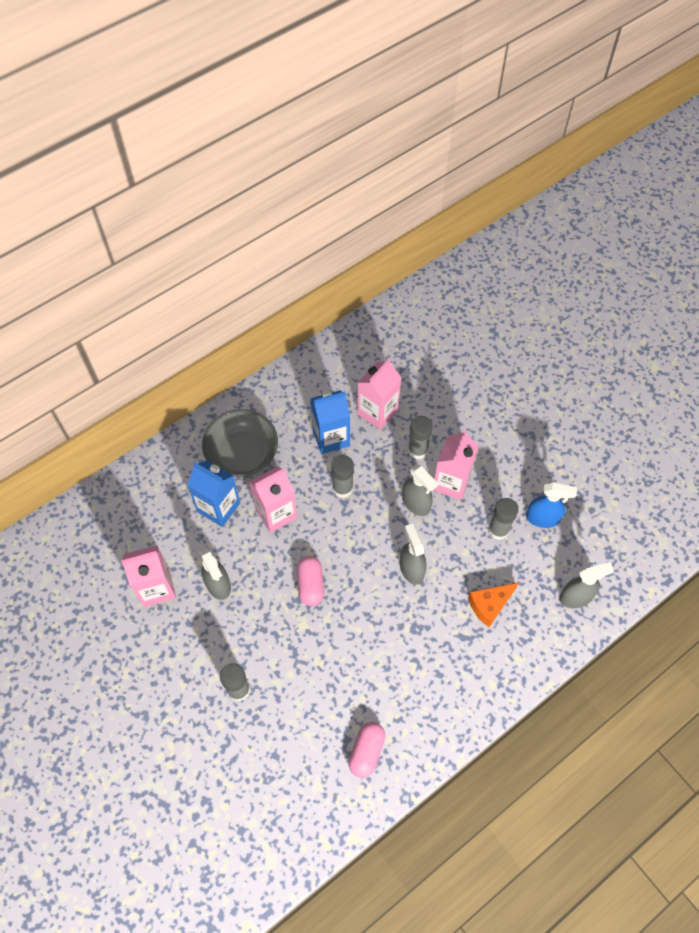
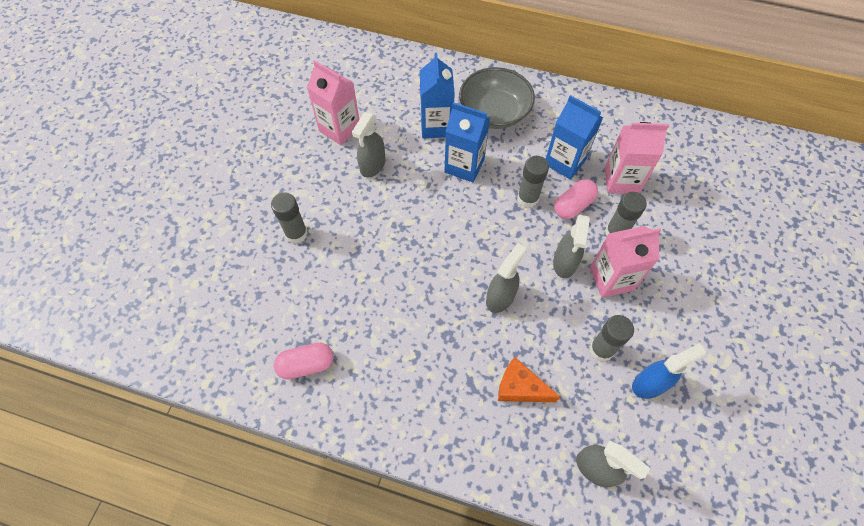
camera: 55 degrees right, 0 degrees up
(276, 513) = (464, 166): pink carton -> blue carton
(310, 584) = (423, 228): pink capsule -> pink capsule (573, 206)
(542, 518) = (650, 384): blue spray bottle -> blue spray bottle turned 90 degrees counterclockwise

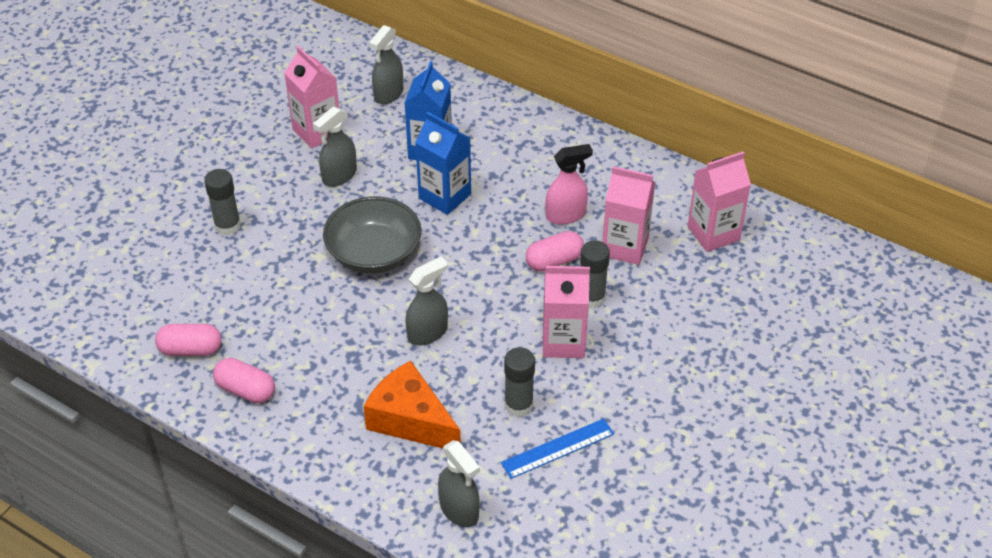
camera: 15 degrees right, 15 degrees down
(369, 394) = (246, 390): none -> pink capsule
(494, 112) = (505, 148): grey bowl -> grey bowl (374, 254)
(520, 387) = (410, 420): orange cheese -> orange cheese, size x1.50
(528, 198) = (504, 243): grey glue stick -> none
(564, 263) = (516, 315): grey spray bottle -> grey spray bottle (388, 94)
(565, 162) = (566, 215): blue carton -> pink spray bottle
(650, 384) = (558, 448): blue spray bottle -> blue ruler
(681, 153) = (713, 233): none -> pink carton

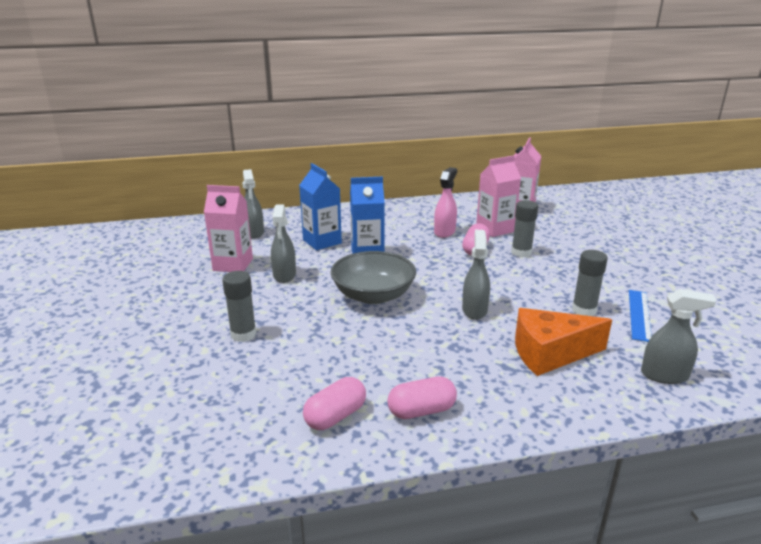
camera: 45 degrees left, 20 degrees down
(563, 342) = (545, 274): pink carton -> none

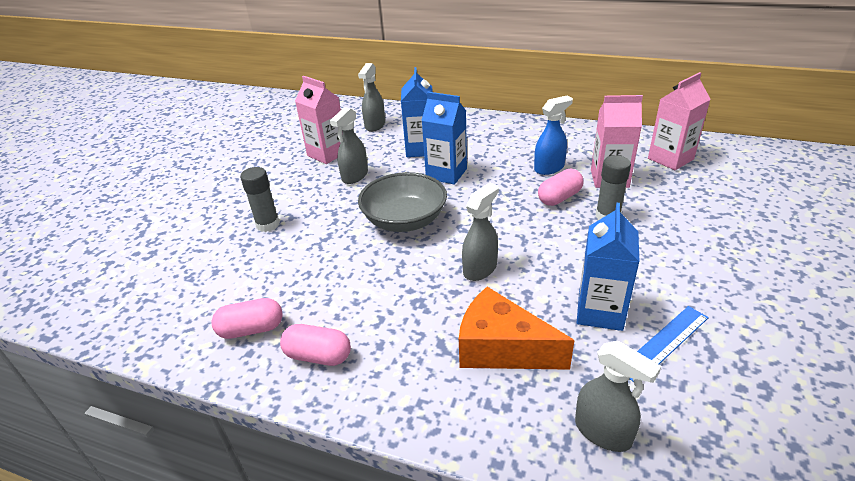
camera: 35 degrees right, 10 degrees up
(444, 232) = (549, 168): pink spray bottle -> blue spray bottle
(584, 310) = (600, 312): grey glue stick -> blue carton

